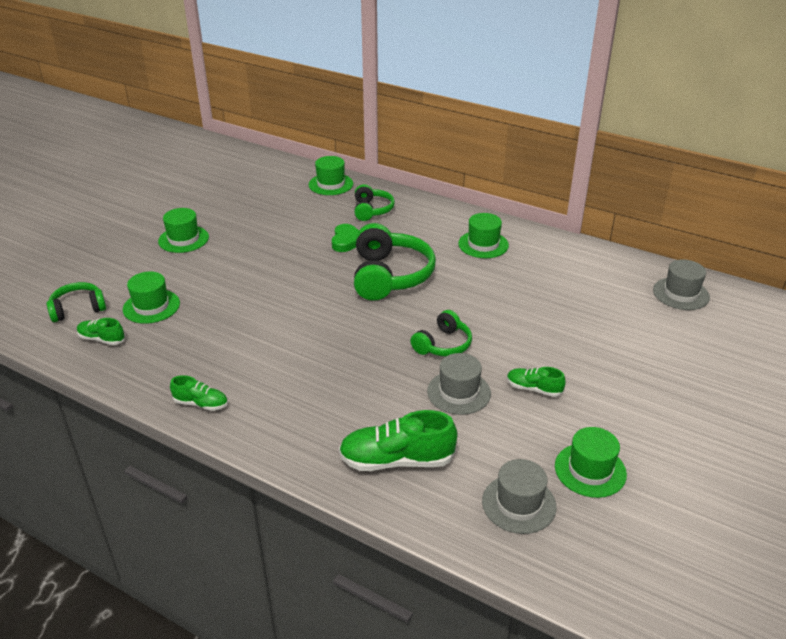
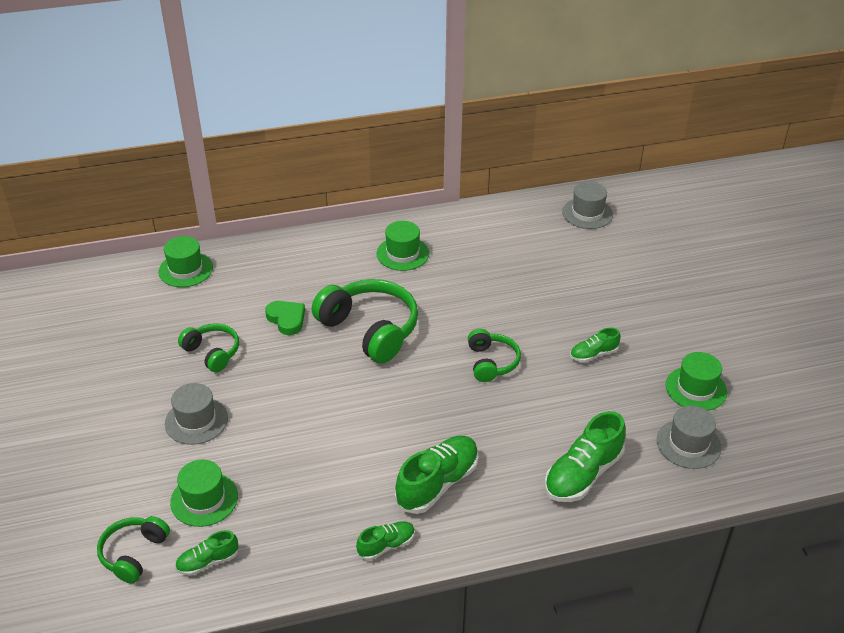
camera: 45 degrees left, 5 degrees up
(183, 239) = (126, 415): green hat -> none
(288, 392) = (437, 483): none -> green shoe
(372, 210) = (264, 275): green headphones -> green headphones (212, 353)
(459, 392) = (552, 393): grey hat -> grey hat (196, 421)

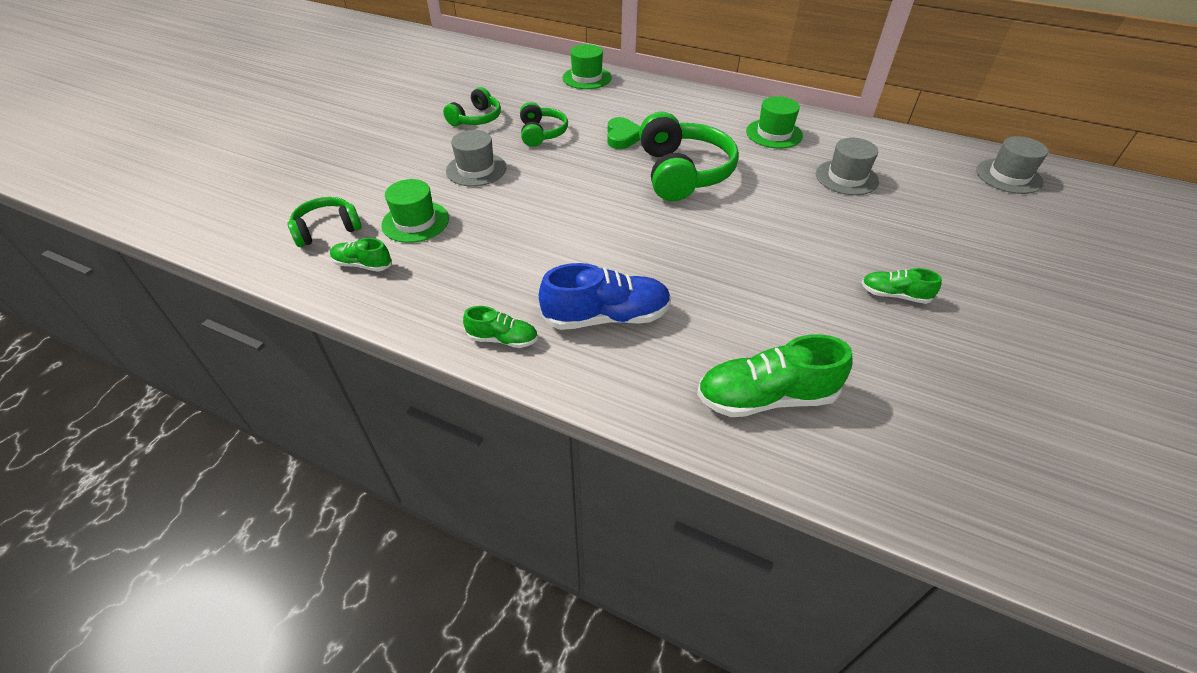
camera: 40 degrees right, 5 degrees up
(437, 483) = (606, 317): green shoe -> blue shoe
(491, 362) = (770, 248): green headphones -> green headphones (476, 119)
(688, 444) = (936, 445): grey hat -> grey hat (846, 178)
(696, 388) = (1002, 393): green hat -> none

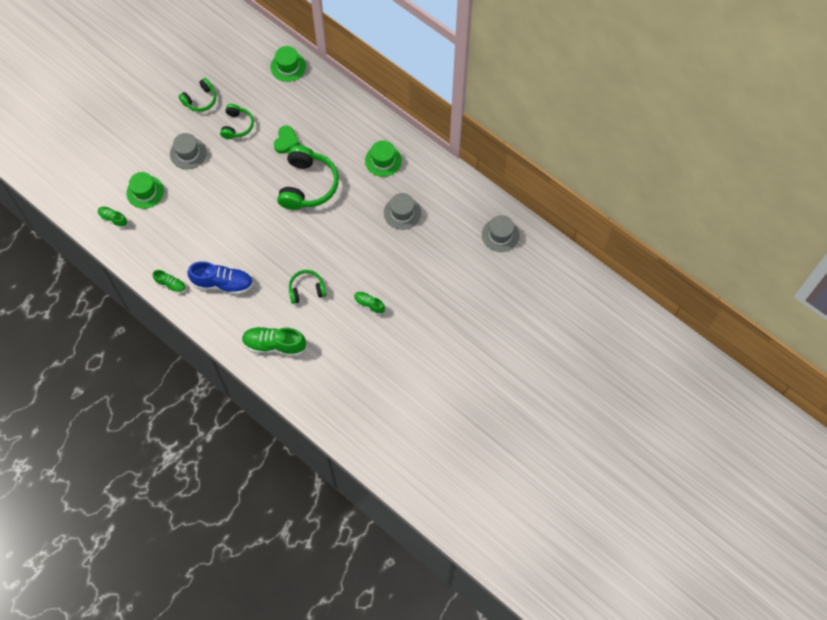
camera: 15 degrees right, 20 degrees up
(327, 229) = (98, 187): green headphones -> green headphones (306, 290)

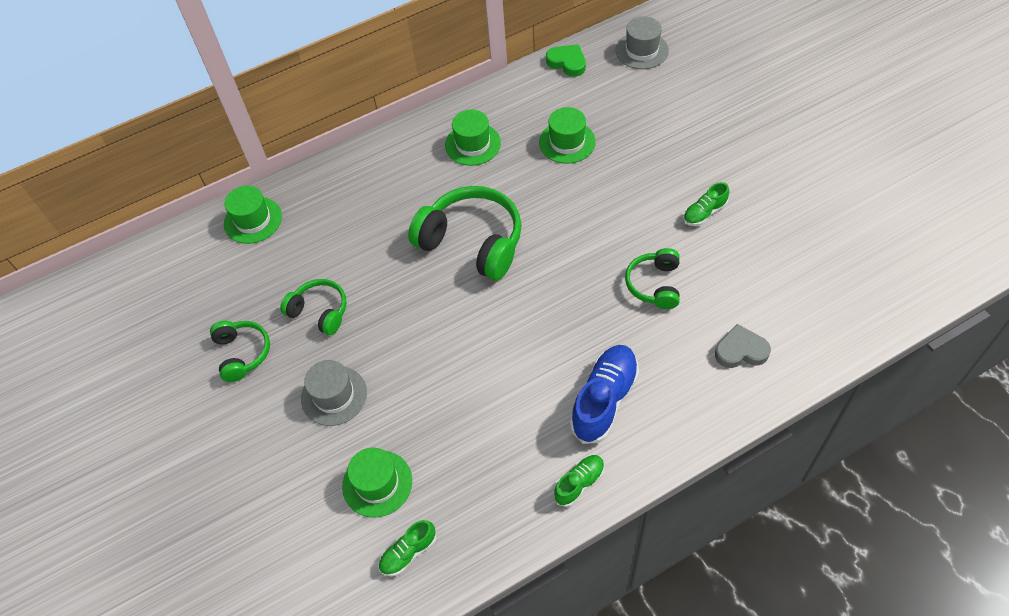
camera: 65 degrees left, 10 degrees down
(274, 345) = (740, 350): green shoe -> grey heart
(286, 141) = (382, 252): green heart -> green heart (567, 62)
(402, 213) = (567, 142): grey hat -> green hat

